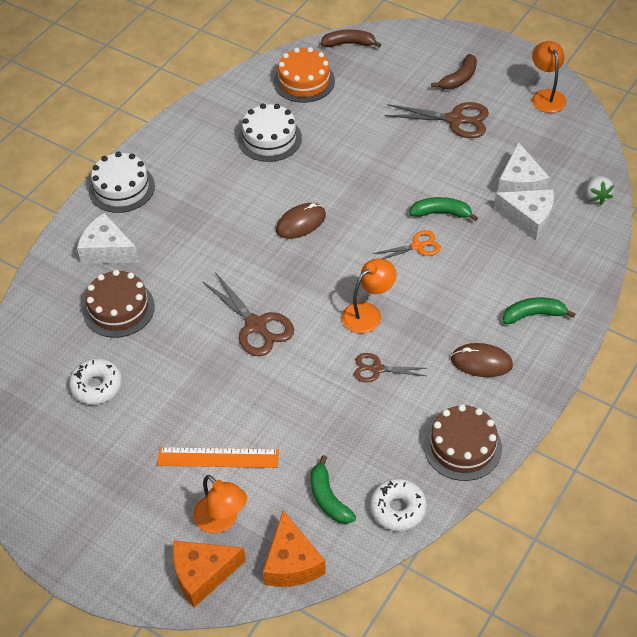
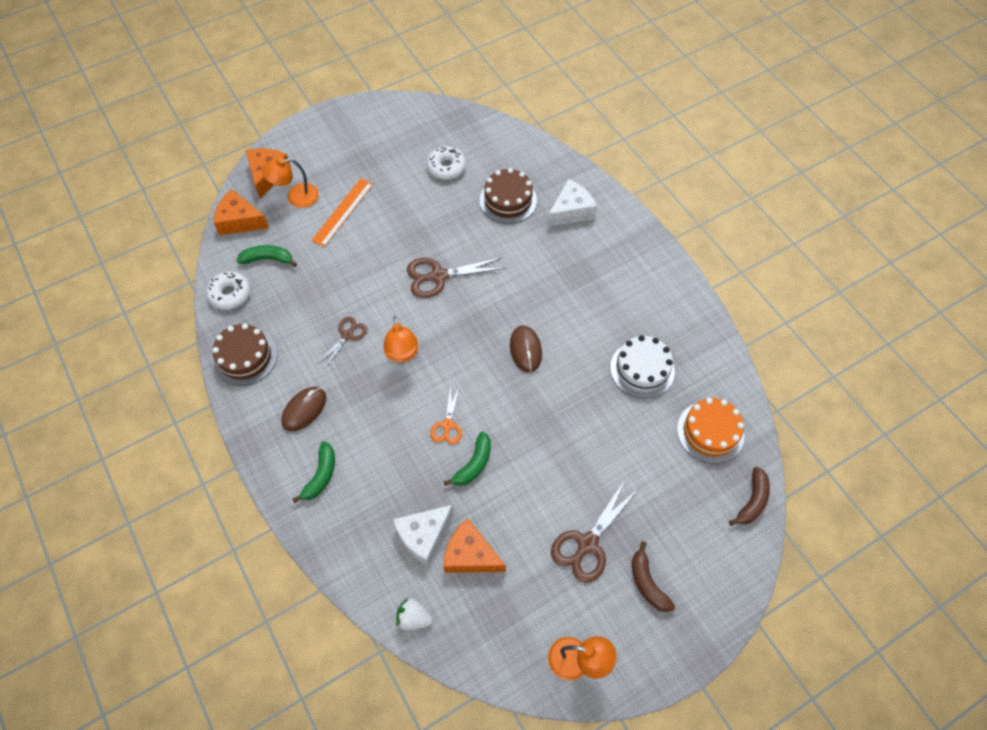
camera: 115 degrees right, 10 degrees up
(121, 188) = (635, 241): white cake -> none
(520, 184) = (470, 555): white cheese -> orange cheese

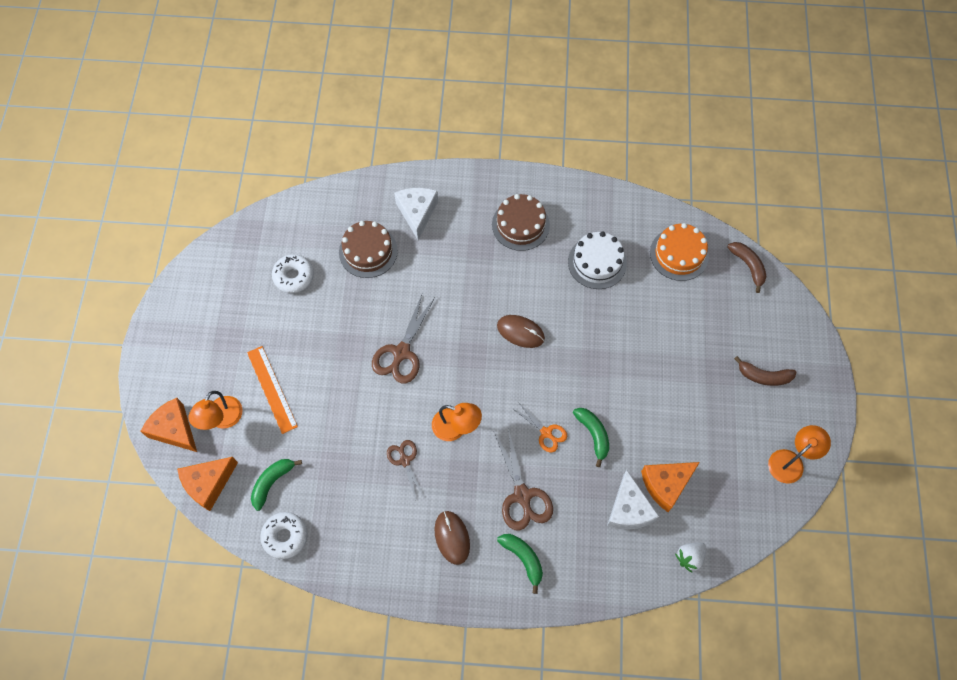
camera: 55 degrees left, 5 degrees up
(245, 357) = (363, 559): brown cake -> brown cake (520, 225)
(587, 544) = (710, 396): brown scissors -> brown scissors (522, 495)

